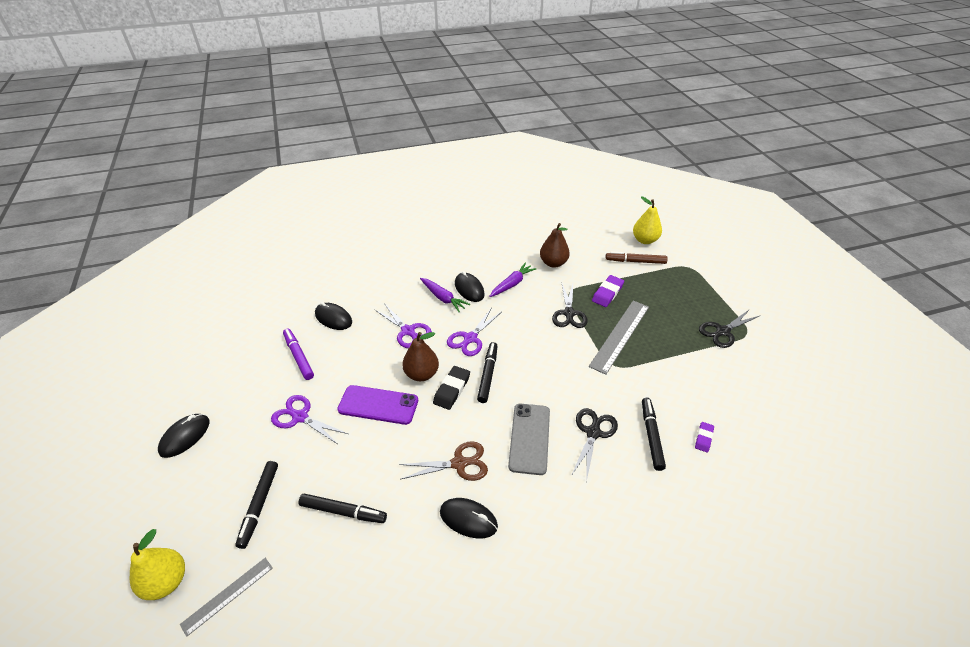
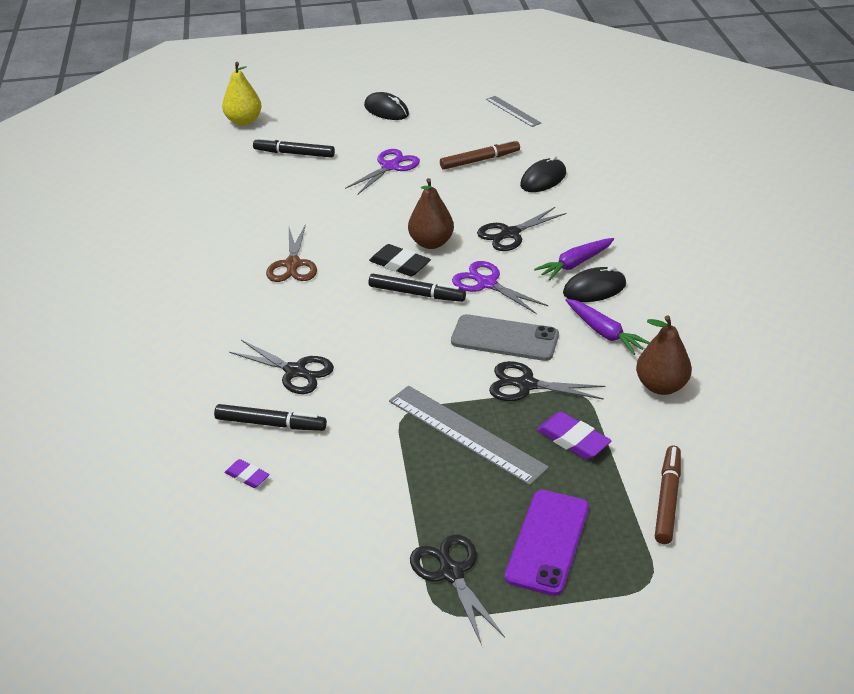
camera: 100 degrees right, 5 degrees down
(228, 595) = (218, 147): grey ruler -> grey ruler (513, 111)
(299, 357) = (480, 160): purple marker -> brown marker
(343, 511) = (268, 196): black marker -> none
(378, 405) = (392, 213): purple phone -> purple phone (548, 542)
(408, 331) = (510, 234): purple scissors -> black scissors
(468, 519) = (225, 267): black mouse -> none
(529, 438) = (306, 318): grey phone -> grey phone (504, 338)
(645, 240) = (744, 532): yellow pear -> none

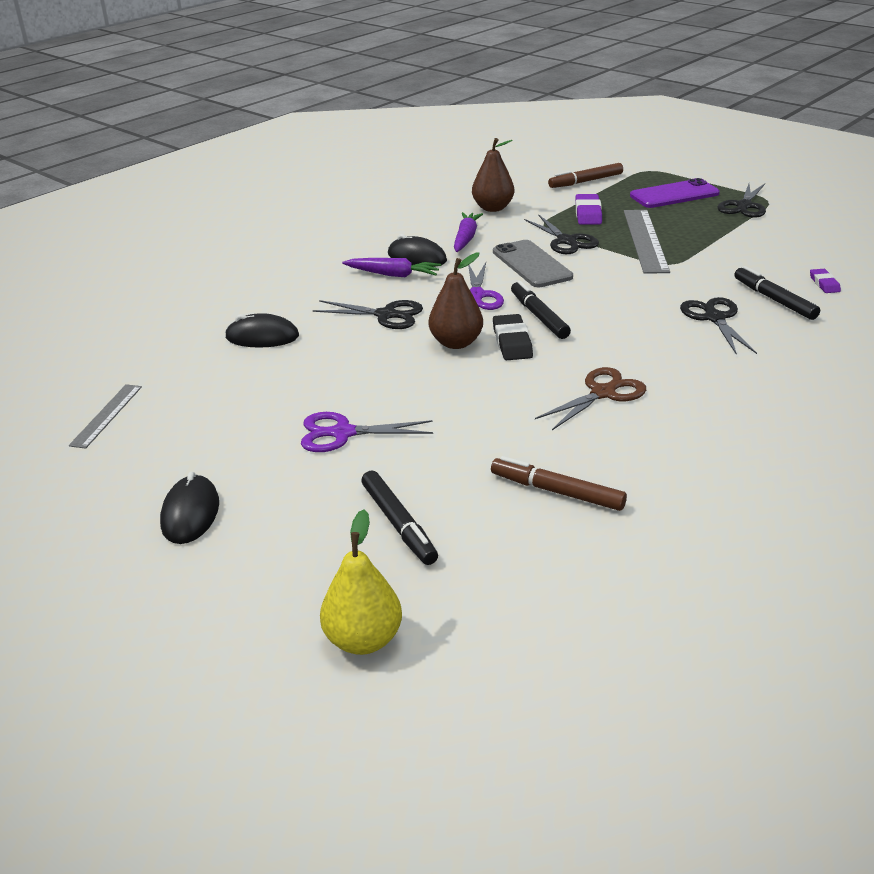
camera: 130 degrees left, 5 degrees down
(480, 160) = (261, 385): brown marker -> brown marker (557, 491)

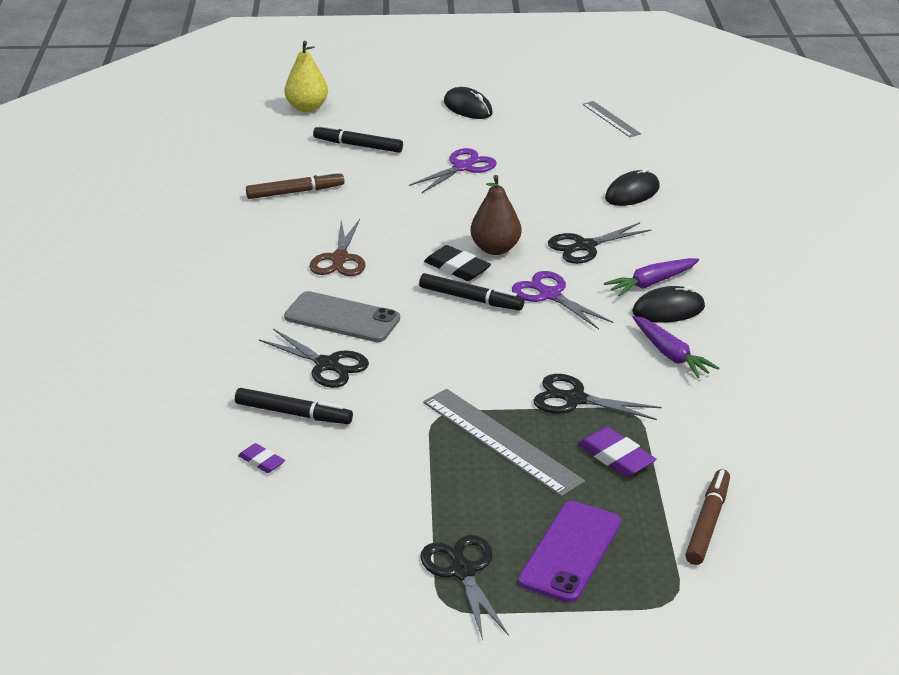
camera: 135 degrees right, 0 degrees up
(493, 208) = (723, 413): brown pear -> none
(531, 264) = (559, 351): grey phone -> grey phone (342, 318)

